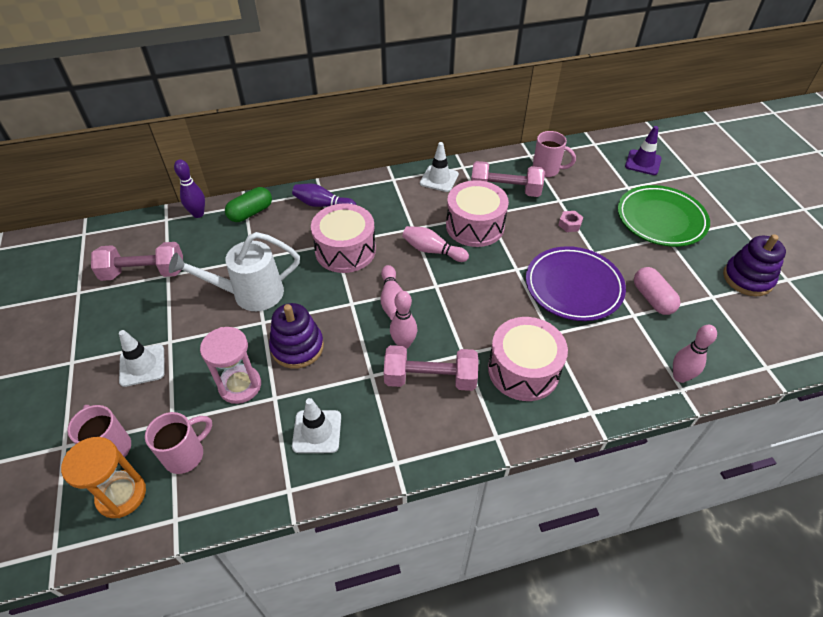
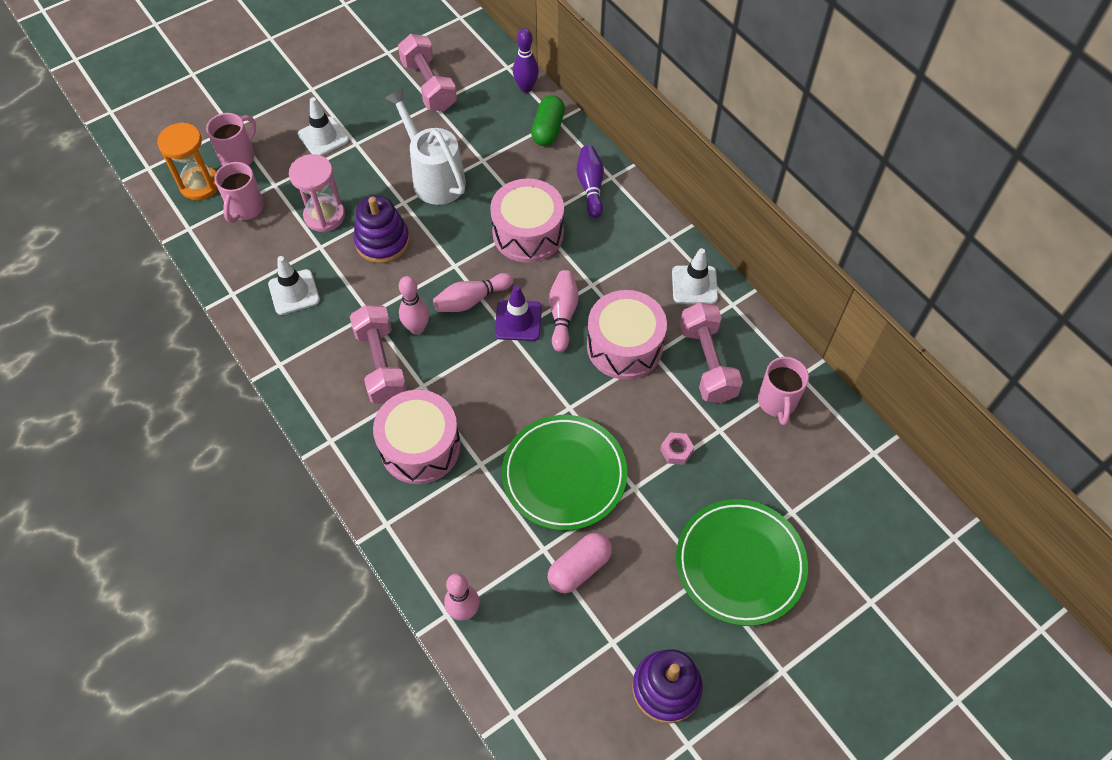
camera: 70 degrees right, 10 degrees up
(186, 455) = (245, 209): pink mug -> pink mug turned 75 degrees clockwise
(251, 213) = (548, 129): green capsule -> green capsule turned 75 degrees clockwise
(573, 287) = (564, 475): purple plate -> green plate
(643, 162) = (862, 526): purple traffic cone -> purple traffic cone (518, 321)

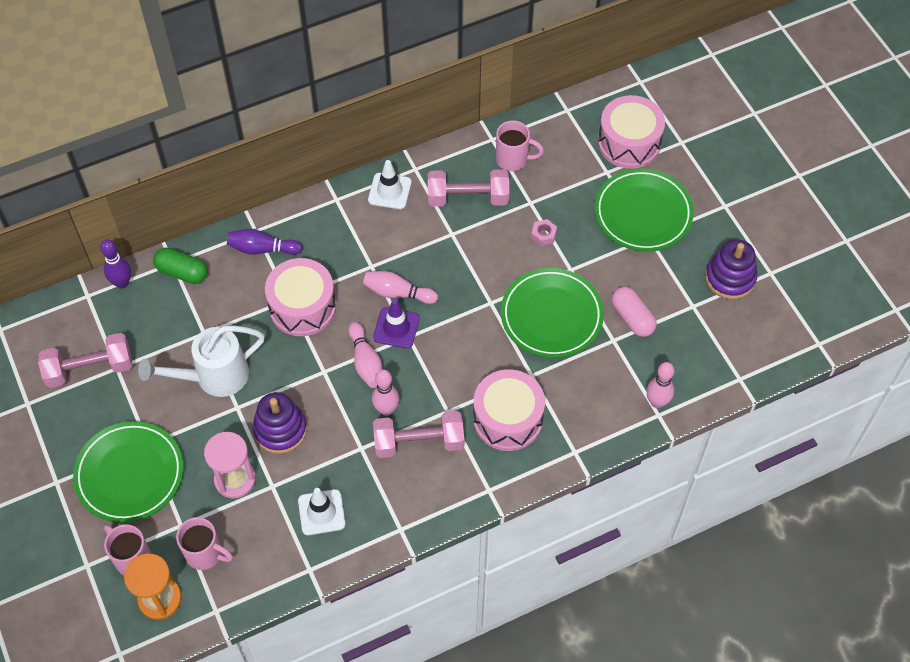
camera: 80 degrees left, 0 degrees up
(323, 137) = (130, 474): white traffic cone -> green plate
(624, 346) = (439, 253): pink drum -> pink drum (629, 143)

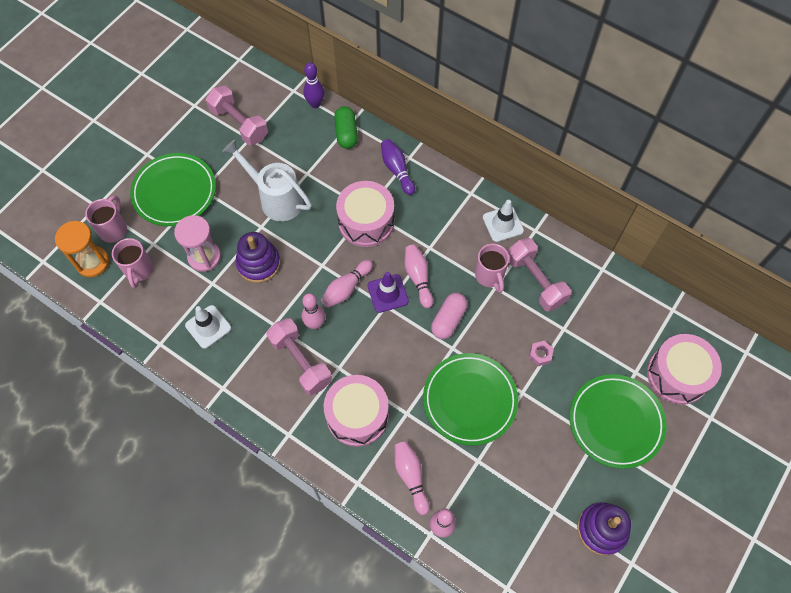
camera: 60 degrees right, 5 degrees up
(513, 160) = (594, 295): pink mug -> pink mug (489, 276)
(595, 403) = (411, 477): none -> pink bowling pin
(632, 318) = (508, 465): pink capsule -> pink capsule (448, 320)

